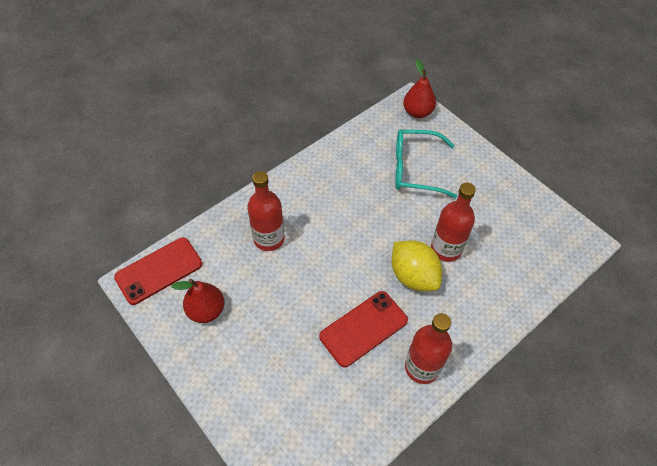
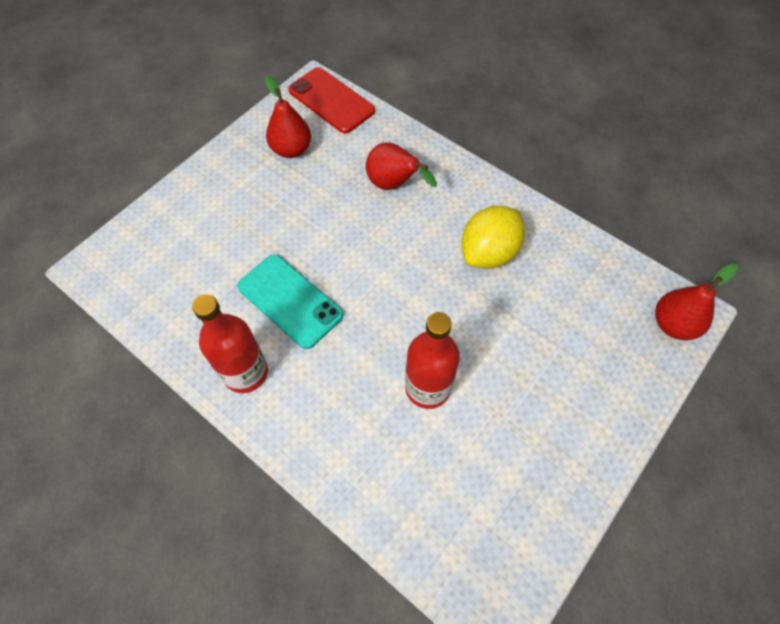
camera: 80 degrees right, 5 degrees up
(269, 239) = (394, 185): red bottle -> red pear
(363, 328) = (290, 301): red phone -> turquoise phone
(413, 276) = (374, 349): yellow lemon -> yellow lemon (488, 253)
(416, 169) = (558, 334): turquoise glasses -> none

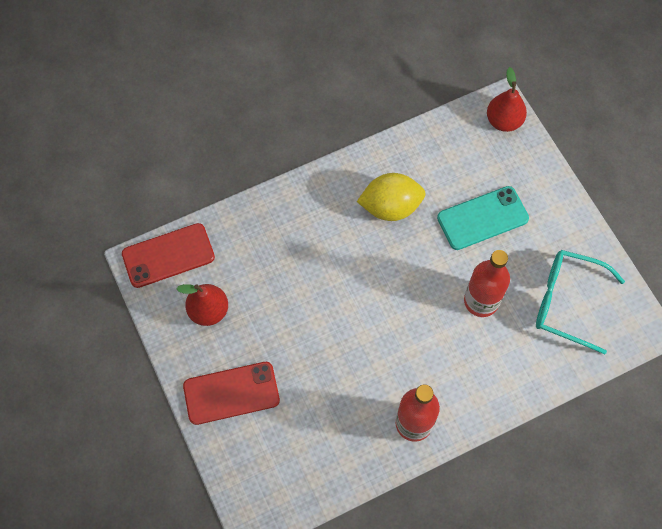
camera: 65 degrees left, 5 degrees up
(215, 198) = (231, 393): none -> red phone
(290, 301) = (365, 368): turquoise phone -> turquoise phone (482, 218)
(394, 185) = (291, 245): red pear -> none
(480, 493) = (567, 302): none -> turquoise glasses
(488, 253) = (390, 207): yellow lemon -> yellow lemon turned 75 degrees counterclockwise

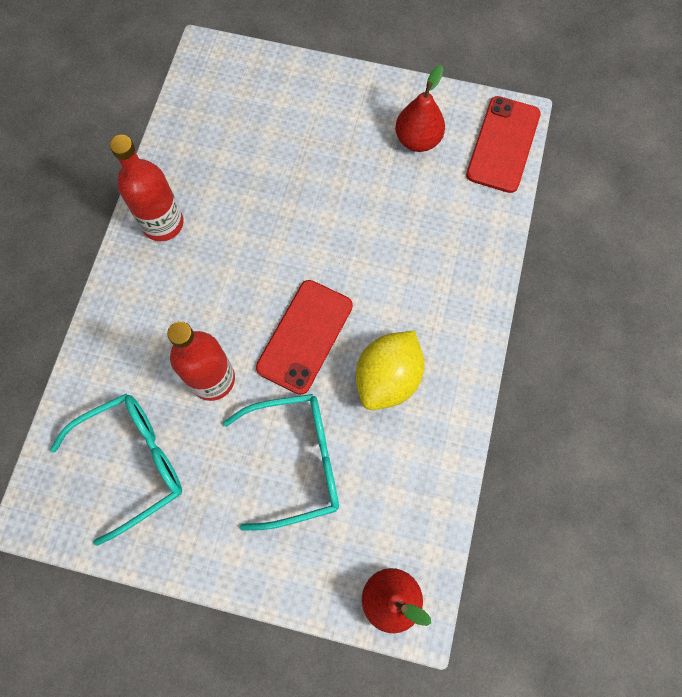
camera: 130 degrees right, 5 degrees up
(231, 393) = (325, 106): red phone -> red phone (305, 336)
(482, 218) = (295, 461): turquoise phone -> turquoise glasses

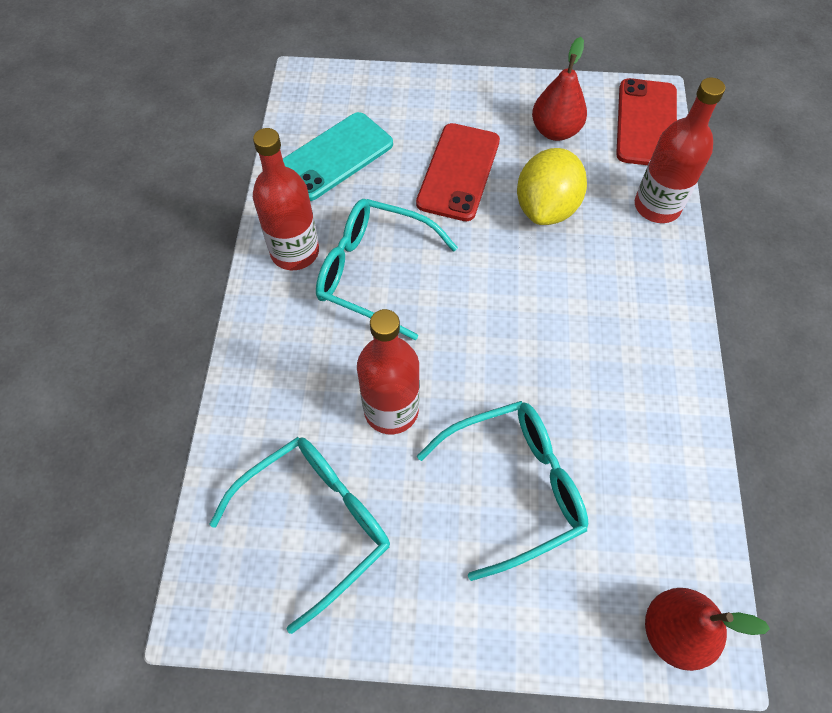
camera: 10 degrees left, 10 degrees down
(215, 136) = (335, 157): none -> turquoise phone
(226, 254) = (375, 273): none -> turquoise glasses
(305, 336) = (487, 346): red phone -> red phone (458, 172)
(388, 378) = (595, 376): yellow lemon -> yellow lemon (546, 208)
(487, 229) = (657, 206): none -> red bottle

